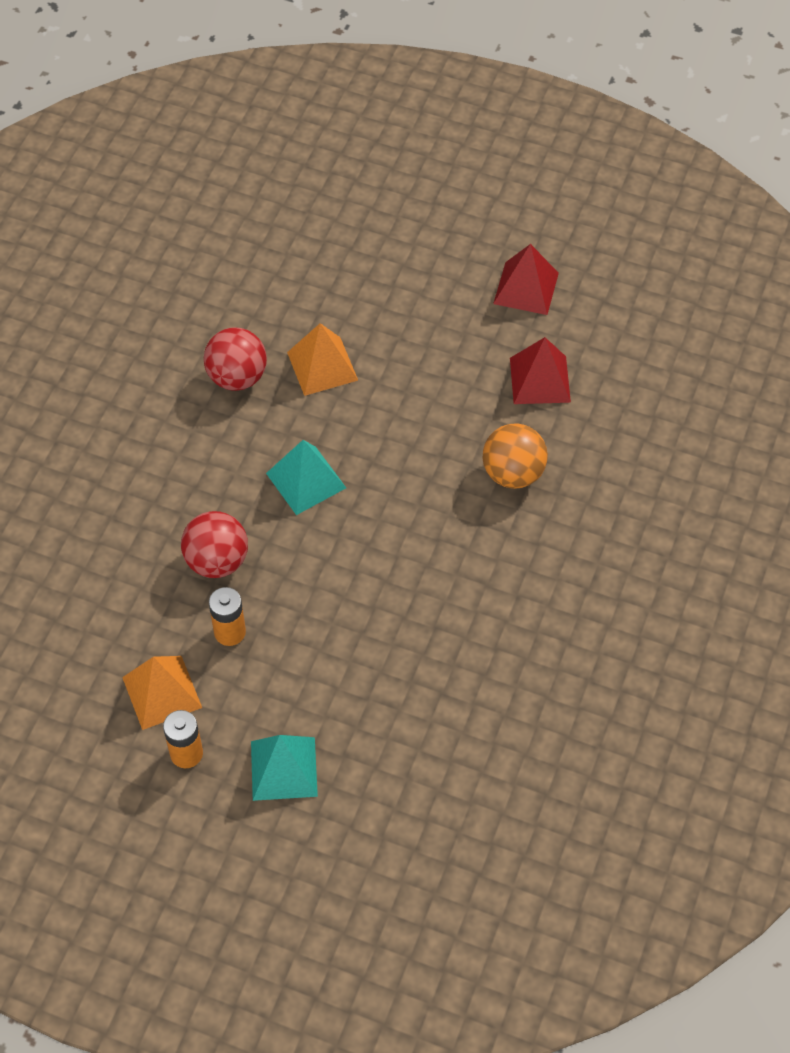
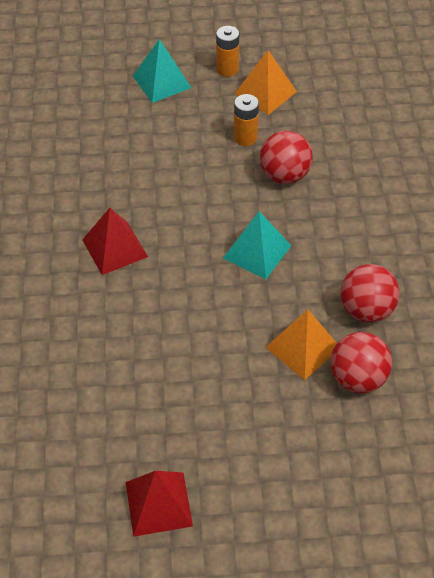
camera: 155 degrees right, 5 degrees down
(290, 320) = (357, 378): none -> red ball
(513, 473) = (94, 318): orange ball -> none
(540, 380) = (105, 411): red pyramid -> red pyramid (114, 248)

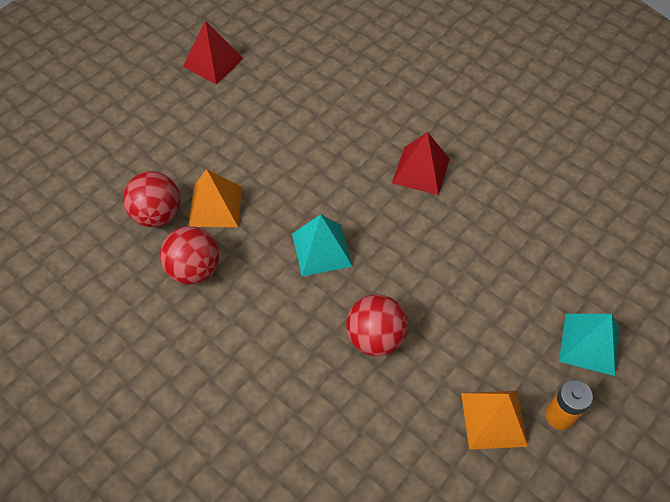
camera: 135 degrees right, 5 degrees up
(245, 138) = (449, 348): orange battery -> none

